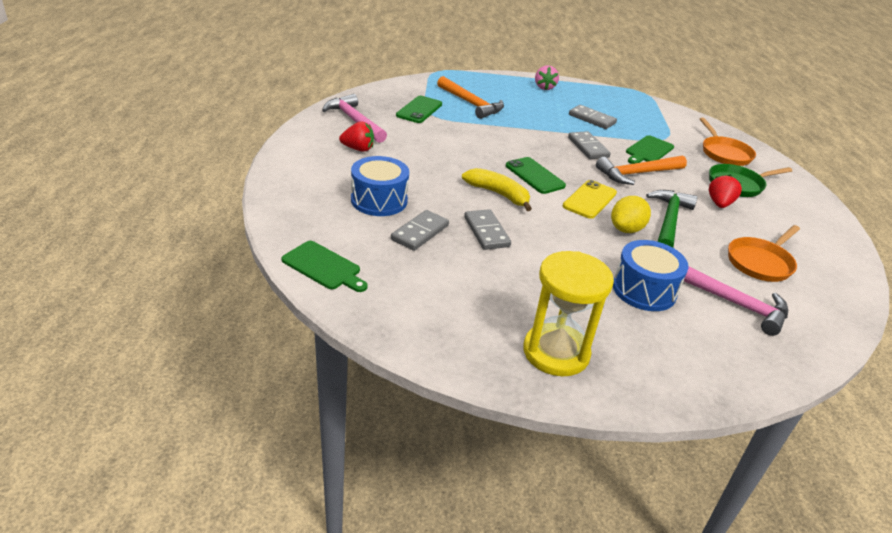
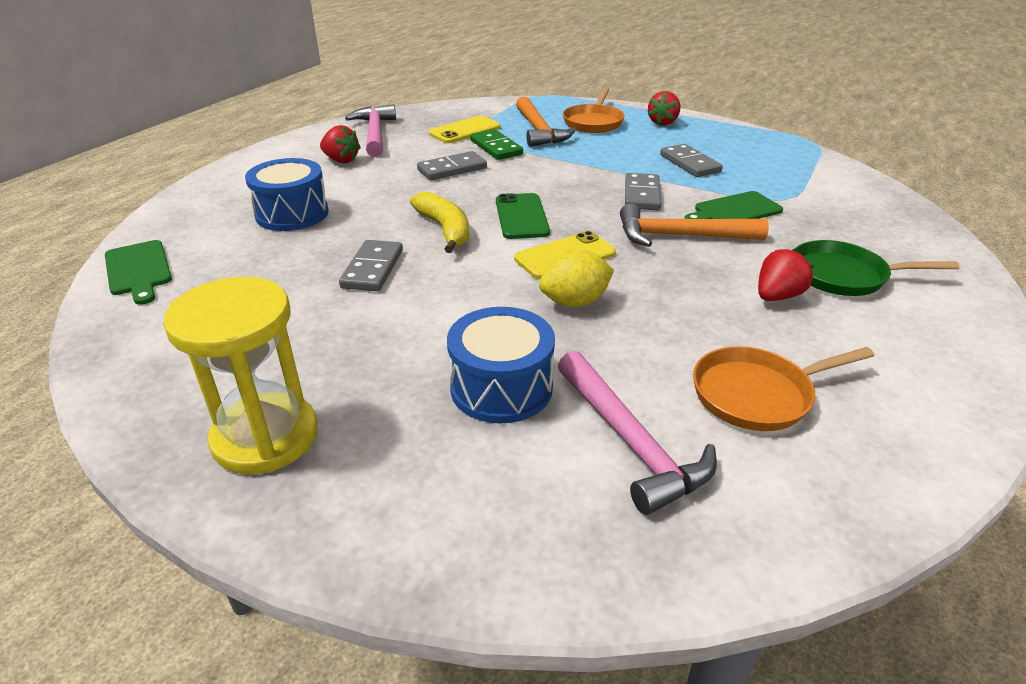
camera: 30 degrees right, 0 degrees up
(419, 110) = (465, 130): green phone -> yellow phone
(420, 232) = (291, 255): grey domino -> grey domino (452, 169)
(458, 122) = (496, 147): none -> green domino
(544, 87) = (663, 123): pink strawberry -> red strawberry
(668, 221) = (658, 303): green hammer -> none
(724, 153) = (867, 231): orange pan -> orange pan (593, 122)

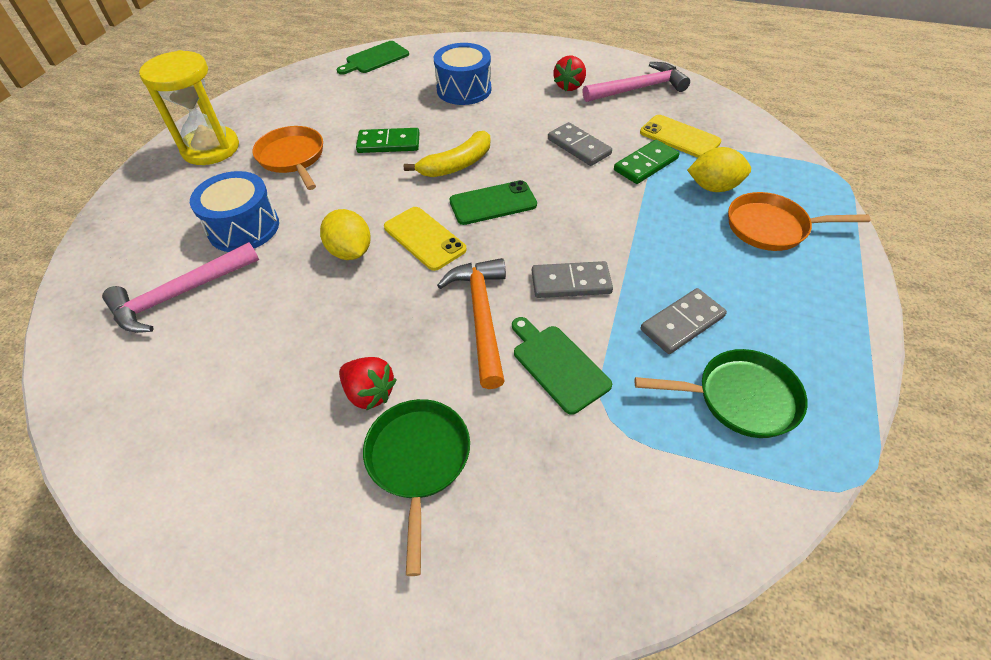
camera: 80 degrees right, 15 degrees up
(373, 269) = (388, 143): grey domino -> green domino
(539, 130) = (713, 187): orange hammer -> yellow lemon
(663, 123) = (816, 293): red strawberry -> none
(757, 158) = (739, 398): none -> green pan
(758, 394) = (220, 368): orange pan -> orange pan (292, 158)

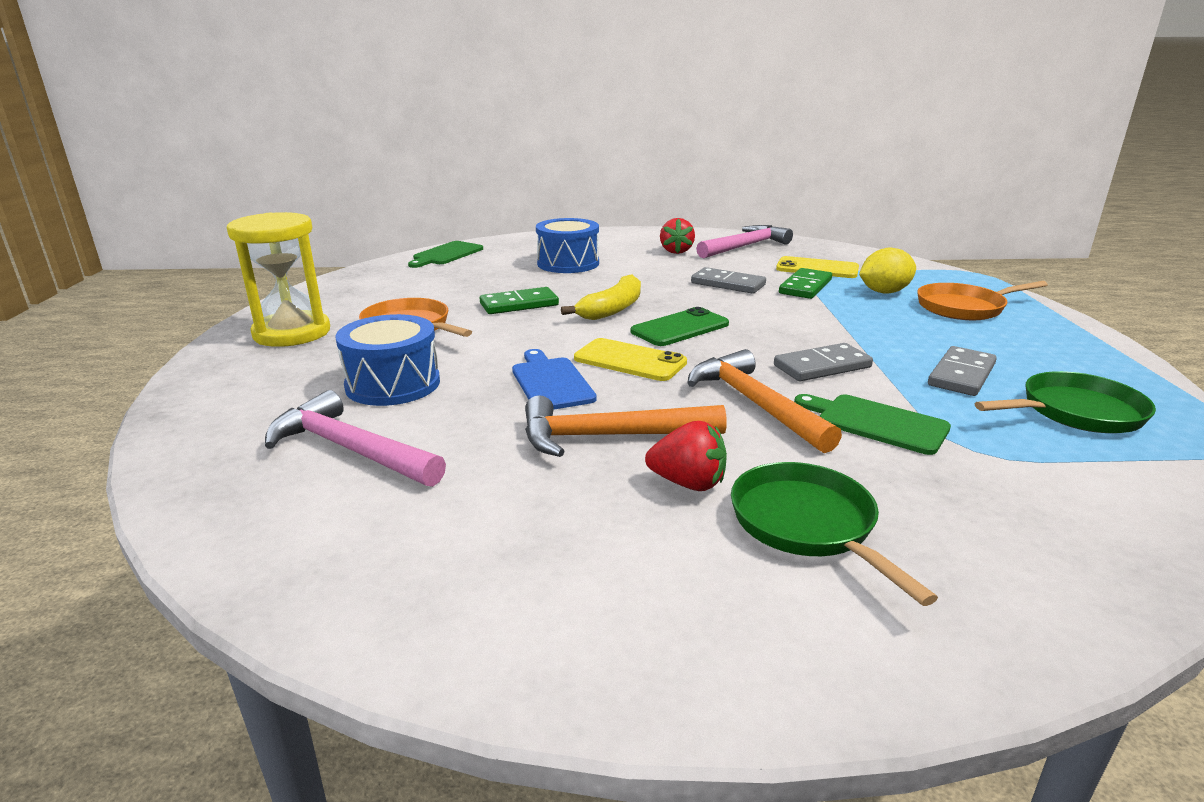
camera: 20 degrees left, 25 degrees down
(180, 295) = (350, 449): pink hammer -> pink hammer turned 90 degrees clockwise
(350, 252) = (551, 382): yellow lemon -> blue cutting board
(350, 327) = (609, 436): none -> orange hammer

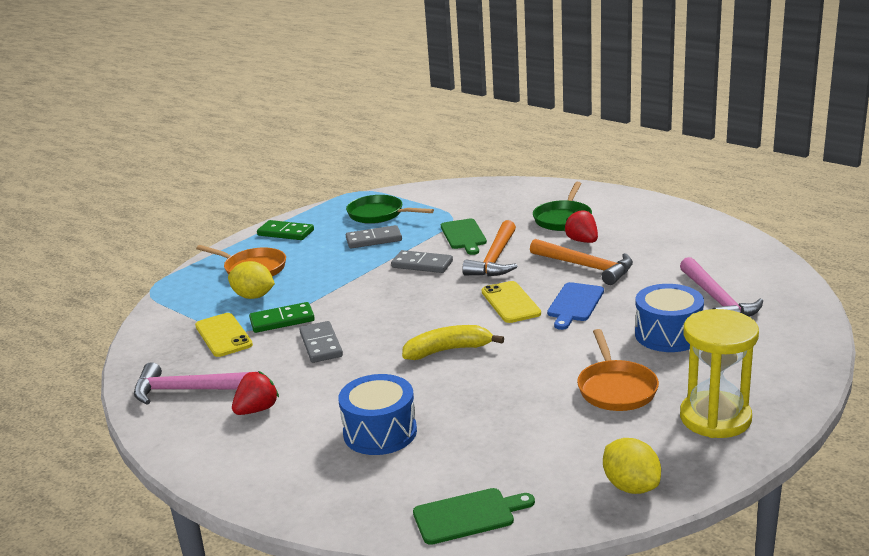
camera: 135 degrees left, 0 degrees up
(344, 286) = (631, 486): none -> yellow lemon
(519, 304) = (505, 384): green domino -> green domino (286, 233)
(680, 328) = (438, 316): green phone -> none

